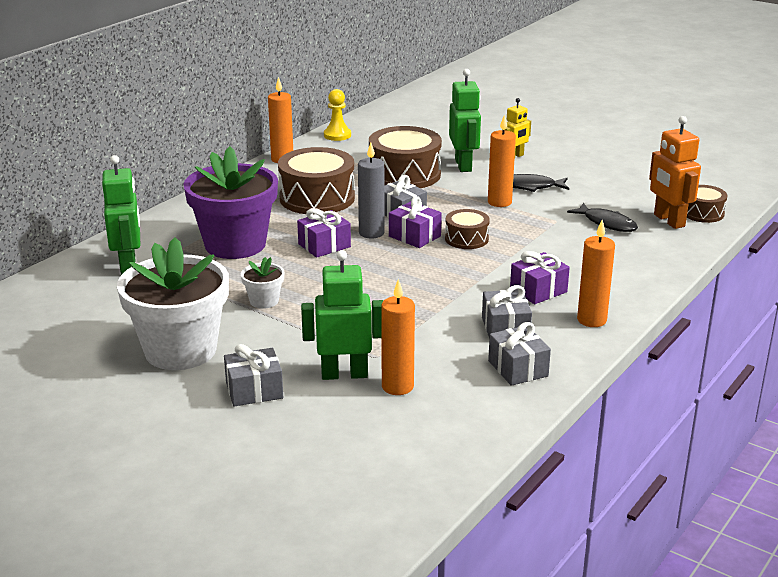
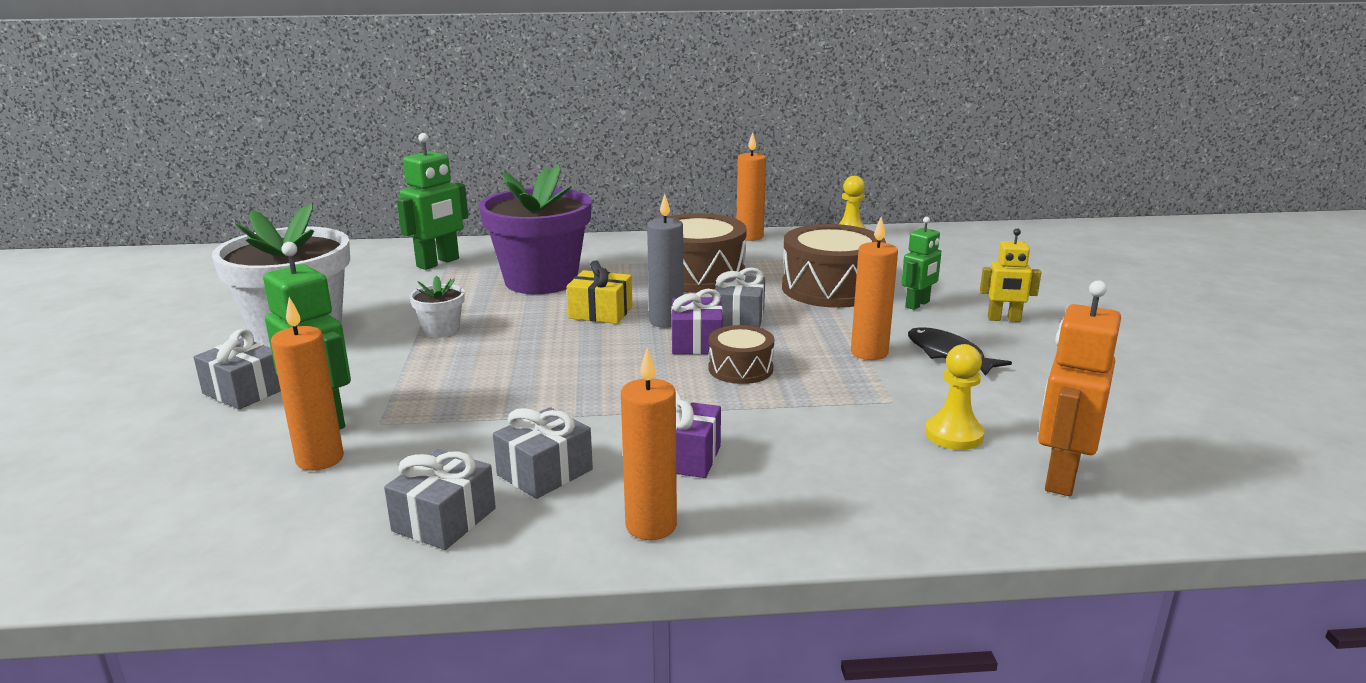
camera: 50 degrees right, 5 degrees down
(324, 245) = (600, 312): purple gift -> yellow gift
(463, 165) = (917, 304): green robot -> green robot, size x0.62
(607, 223) = (954, 435): black fish -> yellow pawn
(702, 213) = (1147, 495): brown drum -> none

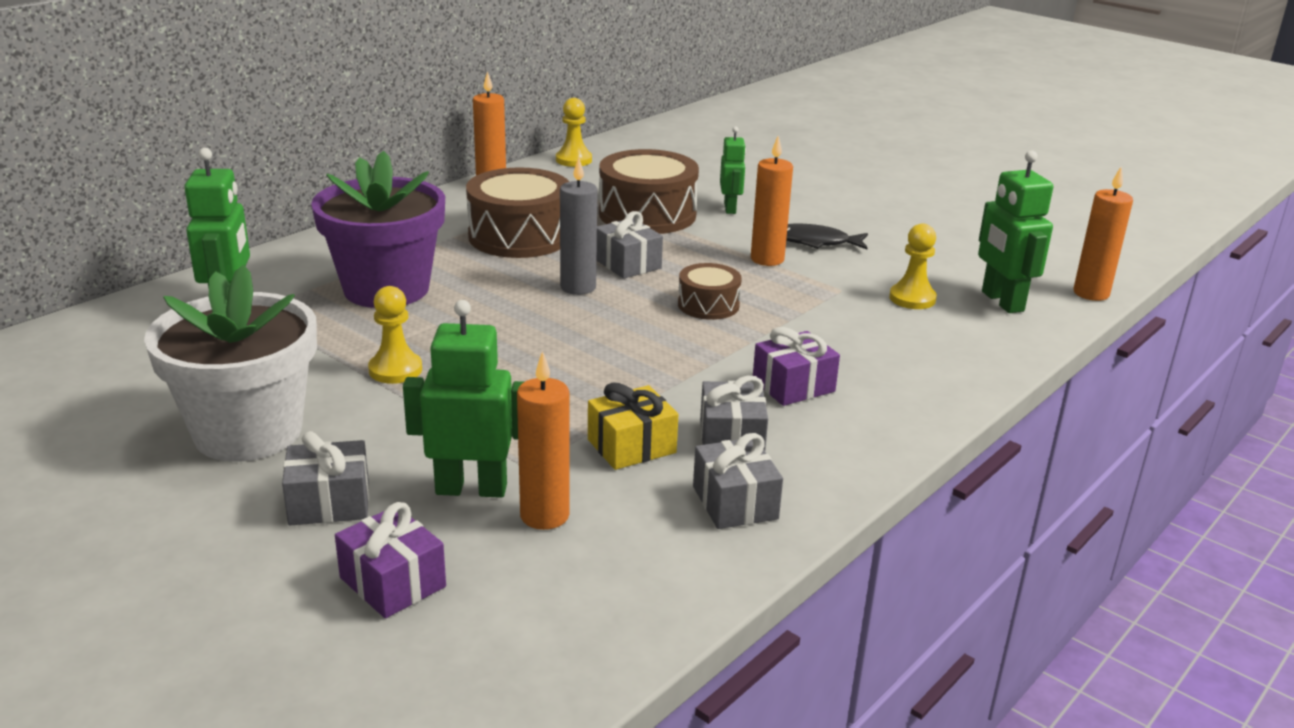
camera: 45 degrees left, 5 degrees up
(441, 330) = (395, 370): white flower pot -> yellow pawn
(600, 312) = (507, 299): yellow gift -> yellow gift (631, 446)
(651, 526) = (863, 436): orange candle -> orange candle (1091, 293)
(696, 342) = (636, 296): purple gift -> purple gift (393, 582)
(1004, 319) = (802, 202): yellow robot -> none
(1060, 477) = (1002, 301): orange robot -> green robot

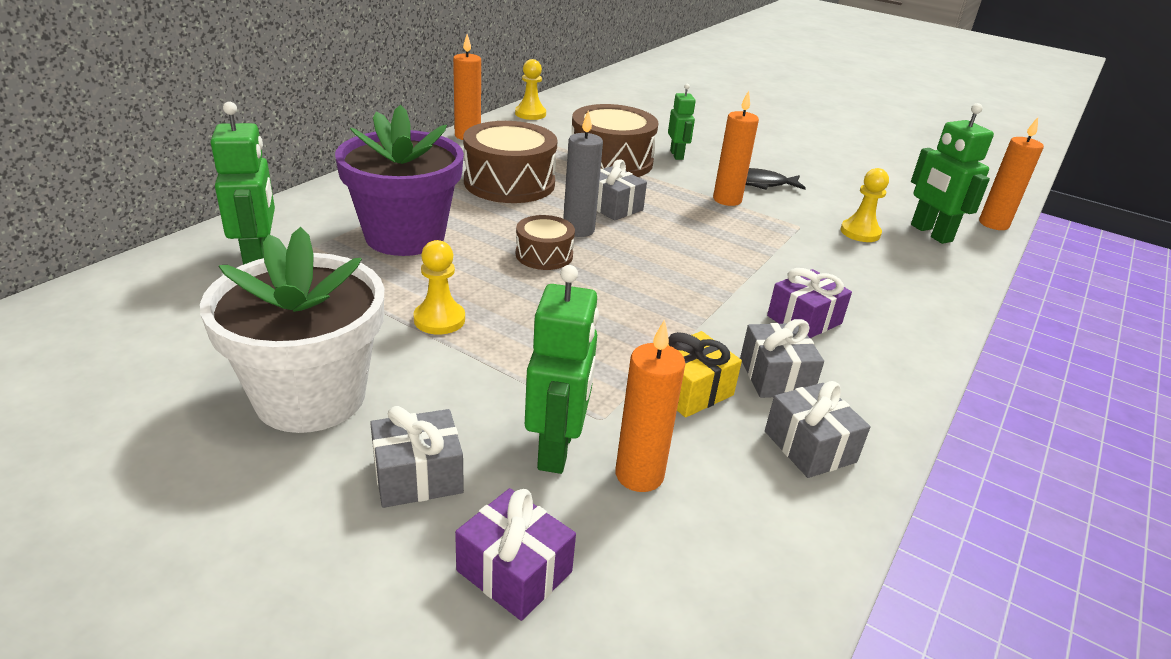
camera: 10 degrees left, 5 degrees up
(471, 489) = (557, 449): green robot -> green robot turned 105 degrees clockwise
(708, 305) = (697, 243): brown drum -> brown drum (544, 255)

